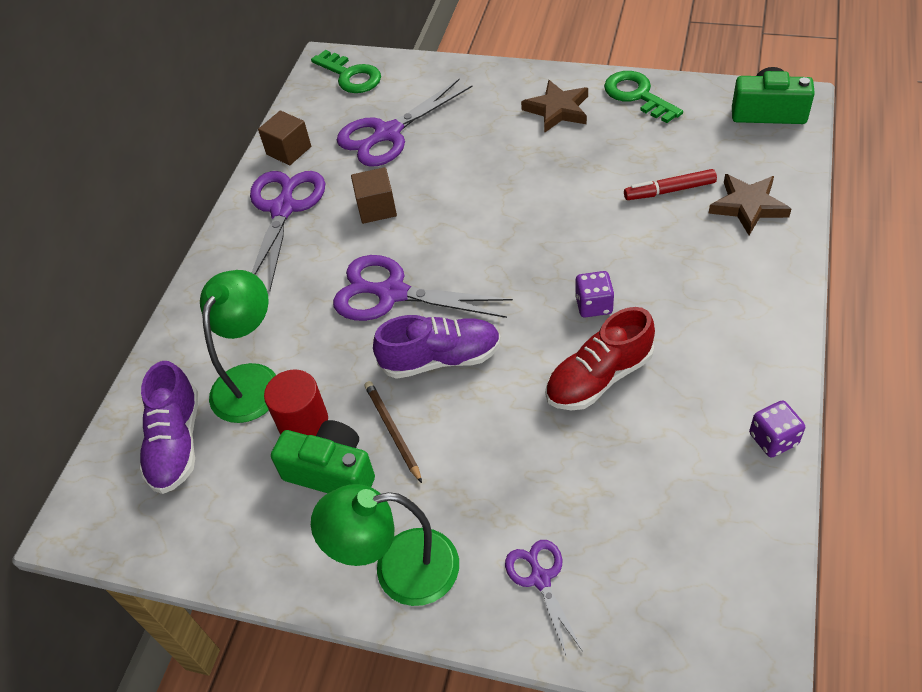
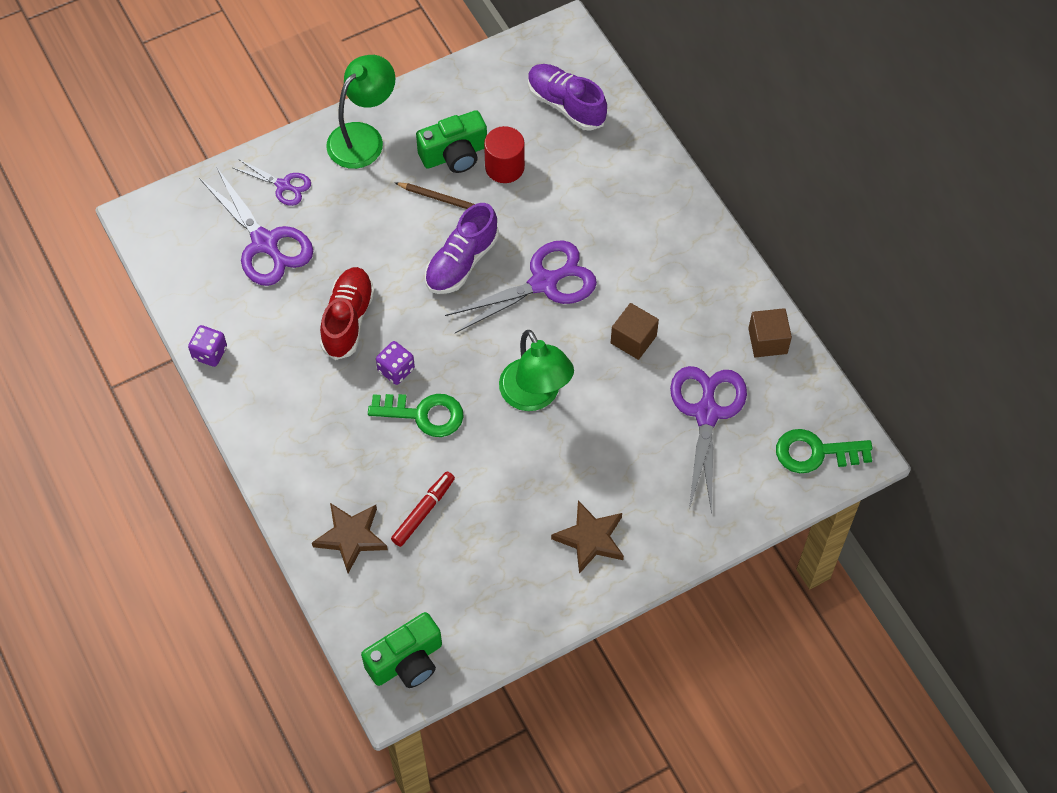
camera: 130 degrees right, 10 degrees up
(252, 380) = (567, 167): green lamp -> green lamp (535, 396)
(283, 209) = (703, 290): purple scissors -> purple scissors (265, 243)
(637, 95) = (537, 605): green key -> green key (424, 414)

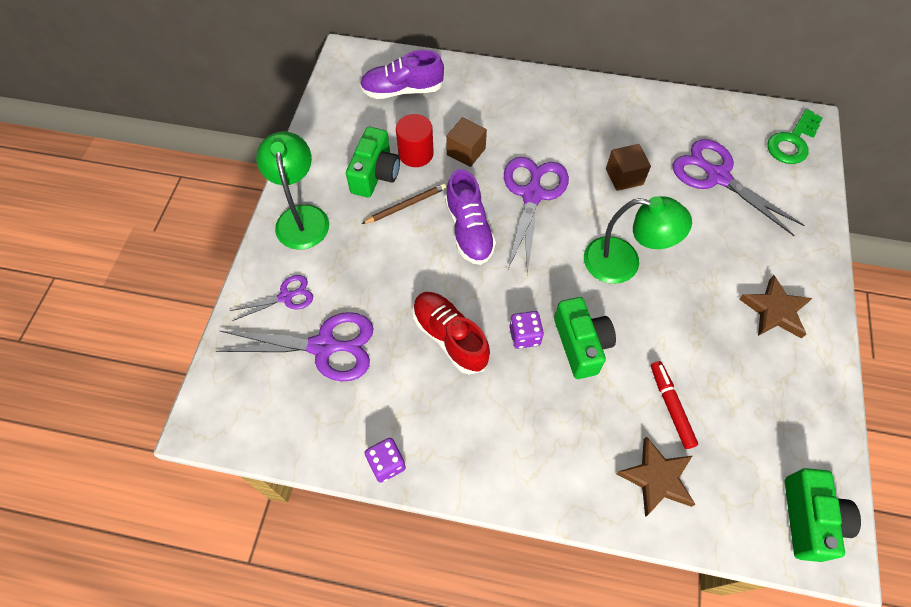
camera: 50 degrees left, 0 degrees up
(424, 414) = (581, 344): green key -> green camera
(767, 341) = (685, 111): brown cube -> brown cube (466, 152)

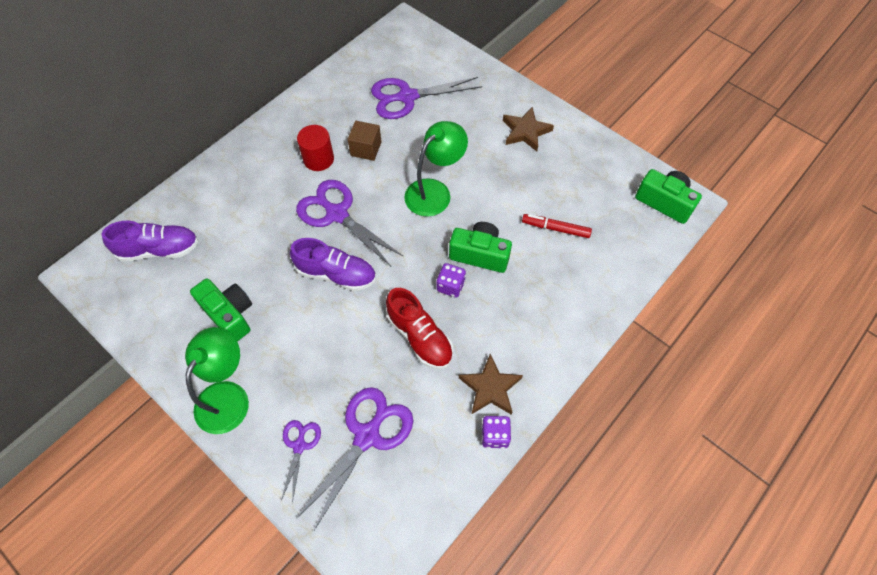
camera: 60 degrees left, 0 degrees up
(301, 217) = (227, 396): green lamp -> green lamp turned 90 degrees clockwise
(402, 90) = (159, 250): purple shoe -> purple shoe turned 120 degrees counterclockwise
(406, 205) = (279, 307): brown pencil -> none
(416, 154) = (234, 273): red cylinder -> red cylinder (318, 159)
(450, 337) = (419, 337): red shoe -> red shoe turned 120 degrees counterclockwise
(466, 152) = (261, 236): brown cube -> none
(656, 478) = (598, 266): brown star -> brown star (490, 388)
(792, 142) = (412, 41): green key -> none

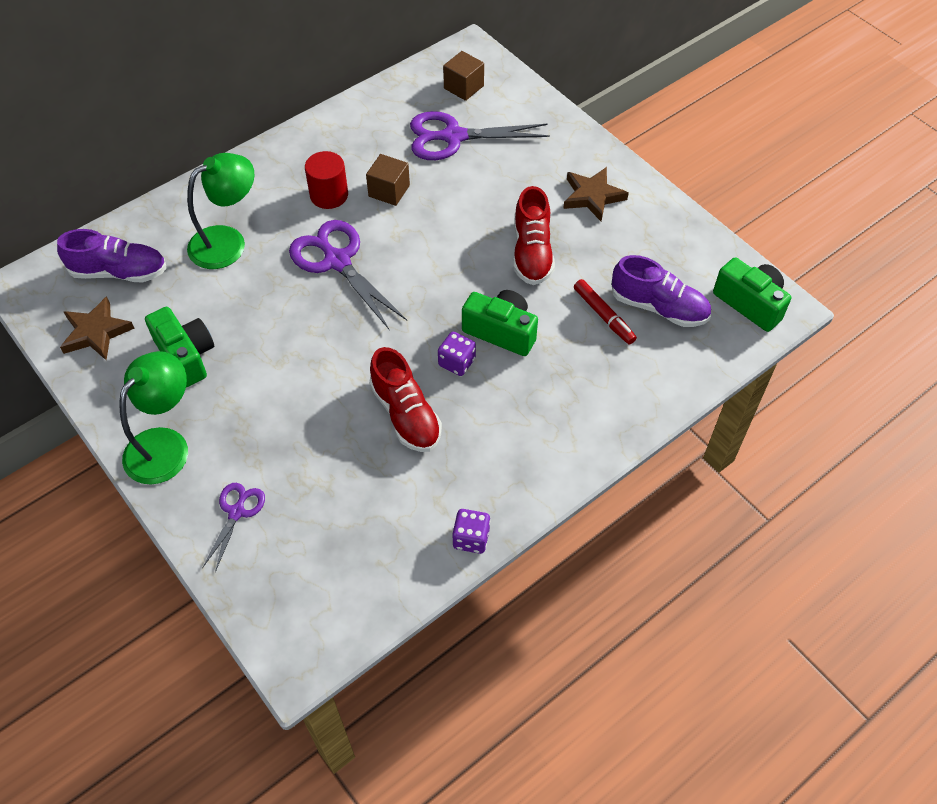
camera: 10 degrees right, 5 degrees down
(336, 274) = (321, 329): purple shoe -> purple shoe (659, 307)
(367, 436) = (318, 514): purple scissors -> none
(406, 55) = (463, 87): none -> brown cube
(434, 191) = (462, 251): green lamp -> green lamp (228, 241)
(489, 184) = (532, 252): none -> red shoe
(490, 388) = (478, 485): brown star -> brown star (96, 332)
(556, 229) = (603, 315): red marker -> red marker turned 150 degrees counterclockwise

